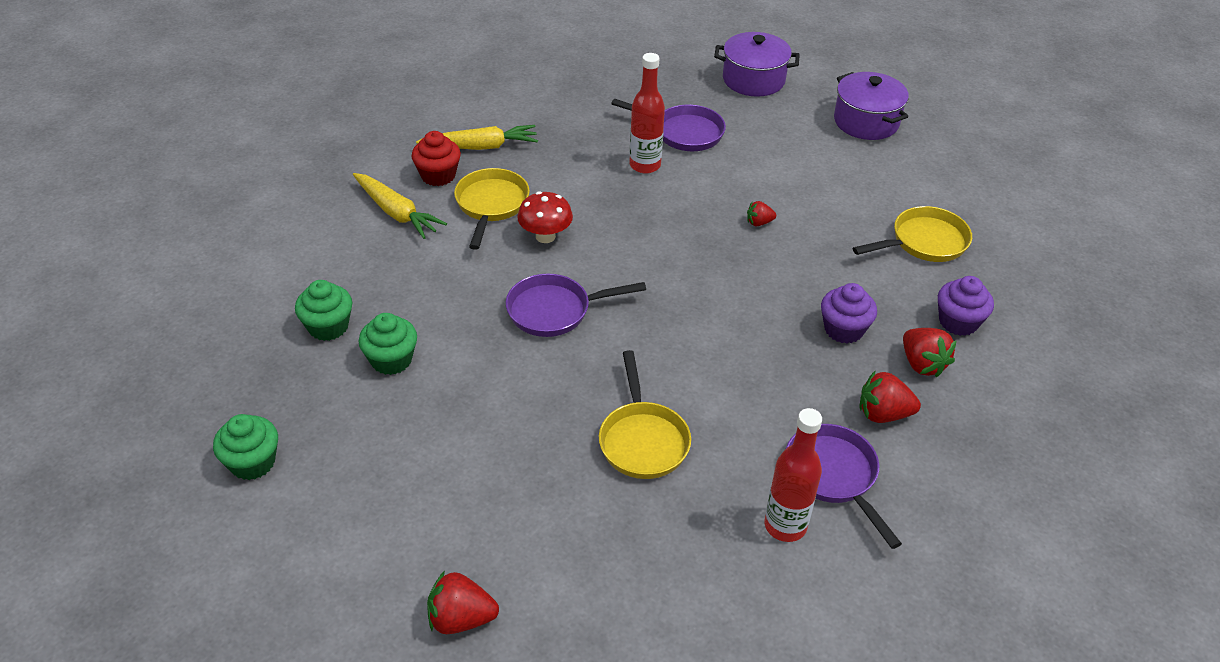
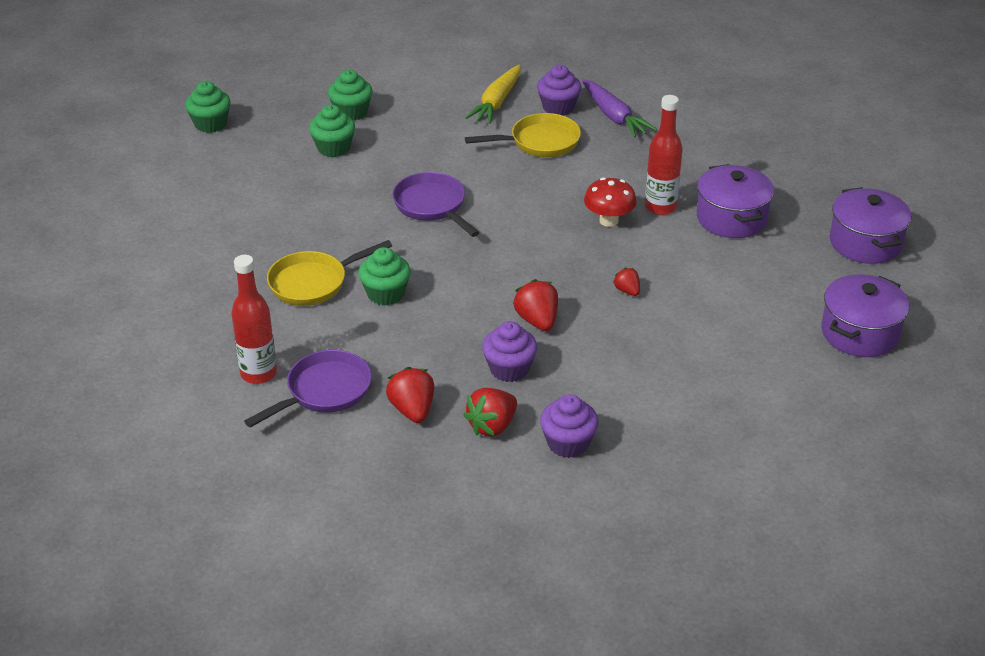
camera: 70 degrees right, 5 degrees down
(438, 175) = (558, 107): red cupcake -> purple cupcake
(461, 619) = (117, 242): red strawberry -> red strawberry (537, 321)
(481, 146) = (614, 116): yellow carrot -> purple carrot
(545, 236) = (520, 179): red mushroom -> red mushroom (609, 221)
(684, 132) = (731, 218): purple pan -> purple pot
(689, 386) = (385, 294): none -> green cupcake
(924, 242) = (678, 404): yellow pan -> none

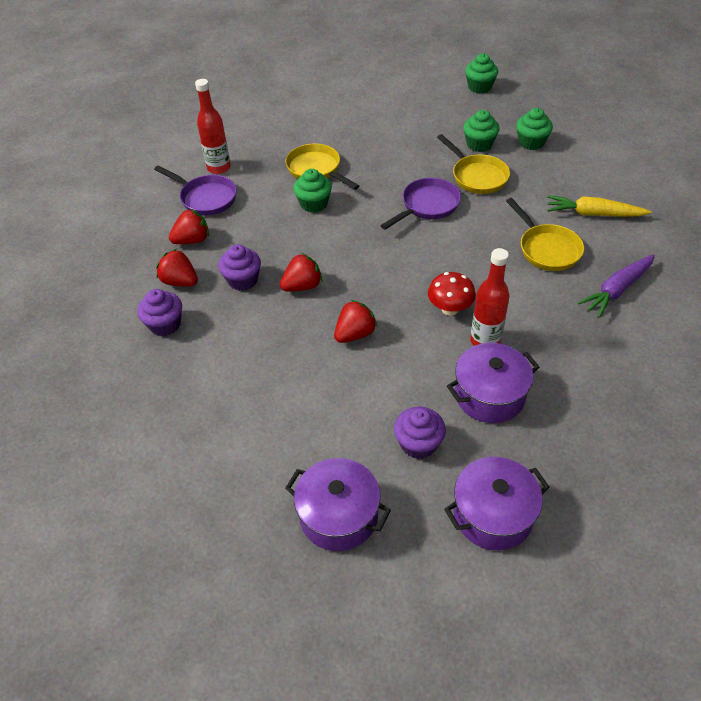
camera: 80 degrees right, 10 degrees up
(395, 161) = (477, 176): none -> yellow pan
(558, 107) = (609, 252): purple cupcake -> purple cupcake (418, 444)
(627, 291) = (355, 334): red strawberry -> red strawberry, size x1.71

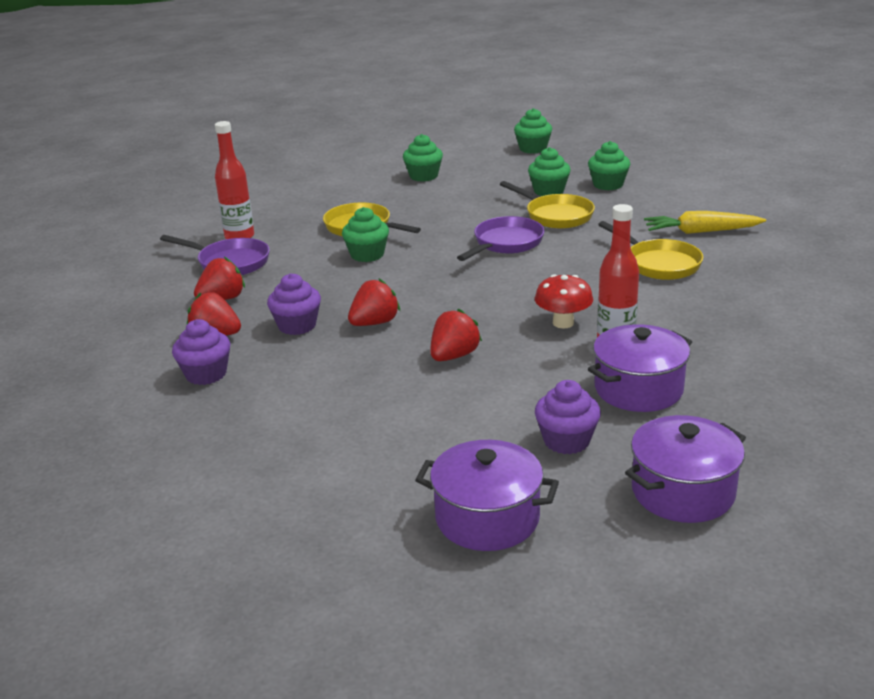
camera: 10 degrees left, 20 degrees down
(380, 111) = (423, 176): none -> green cupcake
(616, 290) = (752, 288): purple carrot -> none

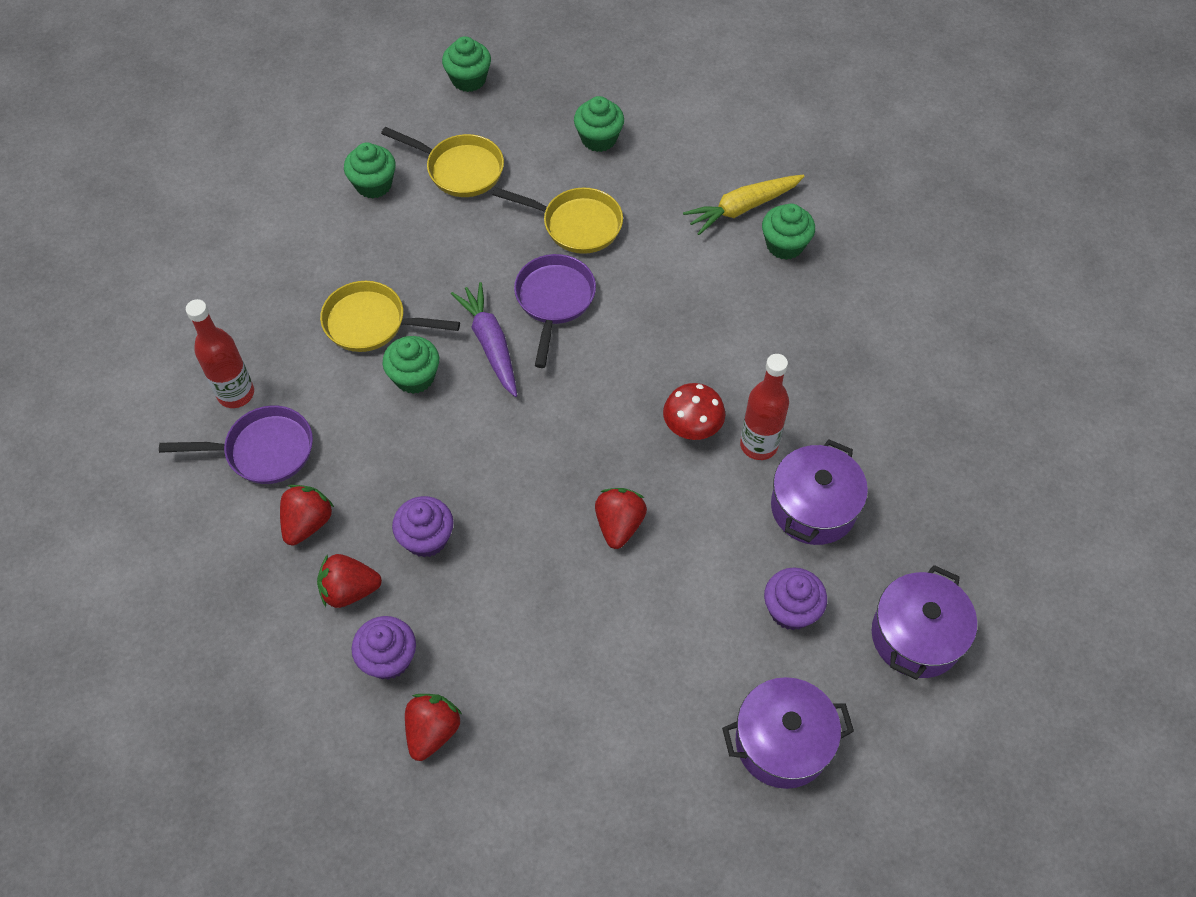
camera: 30 degrees left, 30 degrees up
(374, 323) = (505, 501): red strawberry -> red strawberry (432, 731)
(437, 252) = (490, 344): none -> purple carrot
(548, 191) = (540, 174): green cupcake -> green cupcake (784, 245)
(659, 264) = (730, 286): yellow pan -> yellow pan (460, 169)

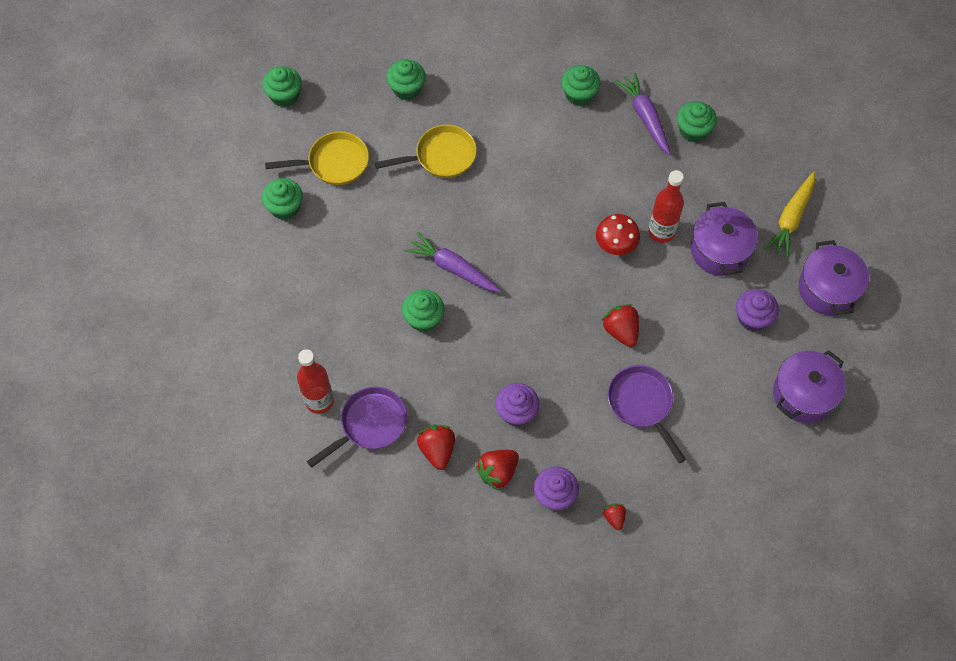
camera: 35 degrees left, 5 degrees up
(371, 323) = (365, 301): yellow pan -> none
(432, 731) = (614, 518): red strawberry -> red strawberry, size x0.59
(554, 300) = (469, 215): purple pan -> purple pan (642, 404)
(742, 208) = (535, 85): yellow carrot -> yellow carrot (791, 219)
(842, 310) = (645, 117): none -> purple carrot
(890, 356) = (693, 130): none -> green cupcake

